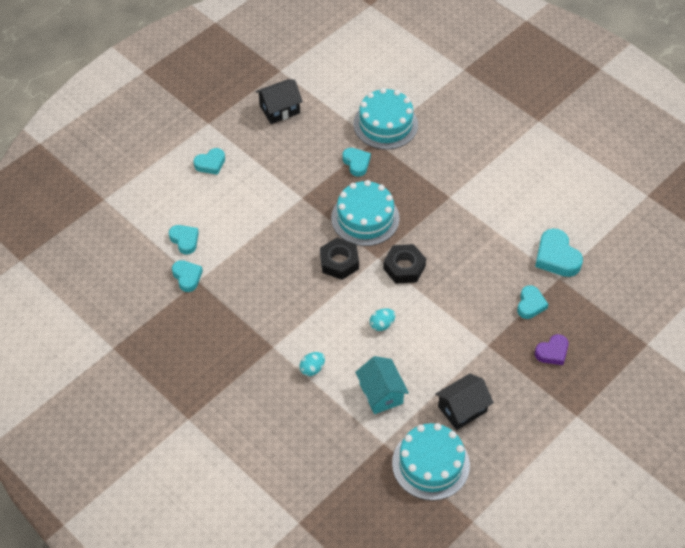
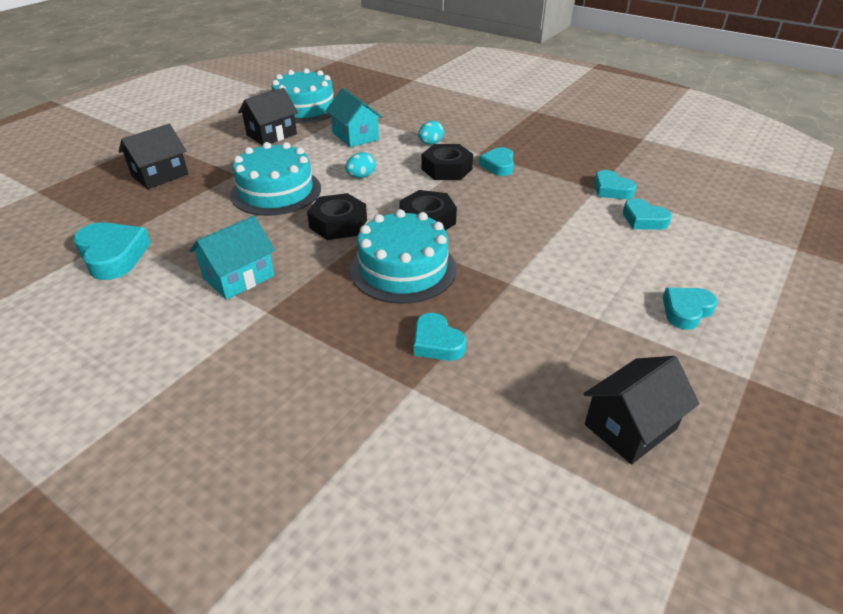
camera: 170 degrees right, 15 degrees down
(308, 325) = (447, 169): none -> black nut
(385, 124) = (395, 425): turquoise cake -> turquoise cake (276, 191)
(469, 225) = (239, 277): none -> turquoise house
(530, 304) = (172, 208): turquoise heart -> turquoise heart (498, 165)
(552, 352) = (160, 175): purple heart -> black house

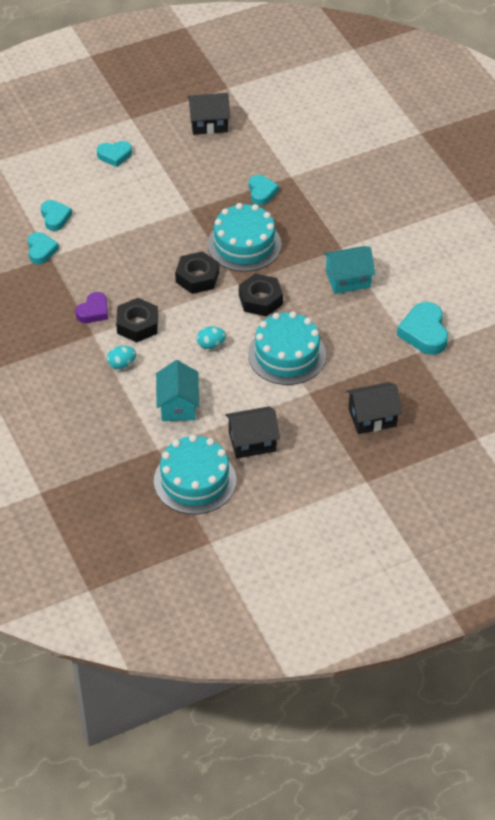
camera: 150 degrees left, 10 degrees up
(498, 165) = (93, 311): turquoise heart -> purple heart

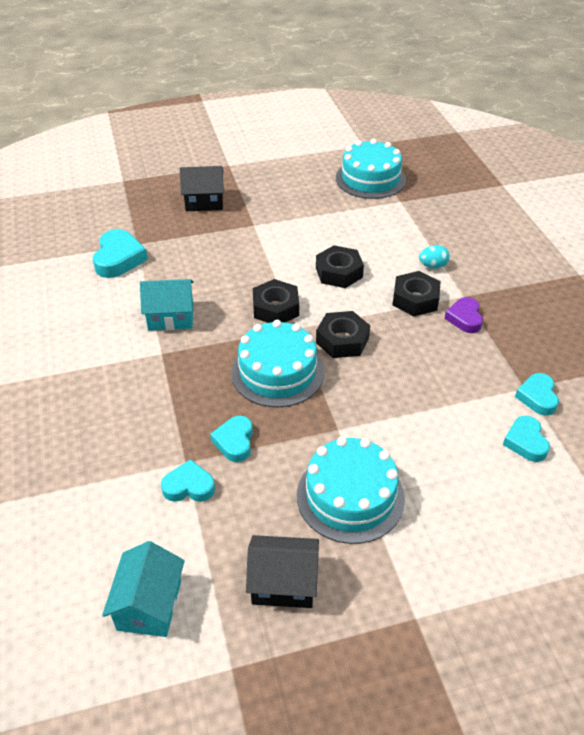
camera: 170 degrees left, 5 degrees down
(93, 311) = (464, 318): purple heart -> purple heart turned 45 degrees counterclockwise
(114, 155) = (444, 538): turquoise heart -> turquoise heart (189, 486)
(178, 405) = (379, 228): turquoise house -> turquoise house (149, 605)
(211, 344) = (339, 272): turquoise egg -> black nut
(252, 442) = (316, 197): black house -> none
(287, 355) = (264, 255): turquoise cake -> turquoise cake (350, 496)

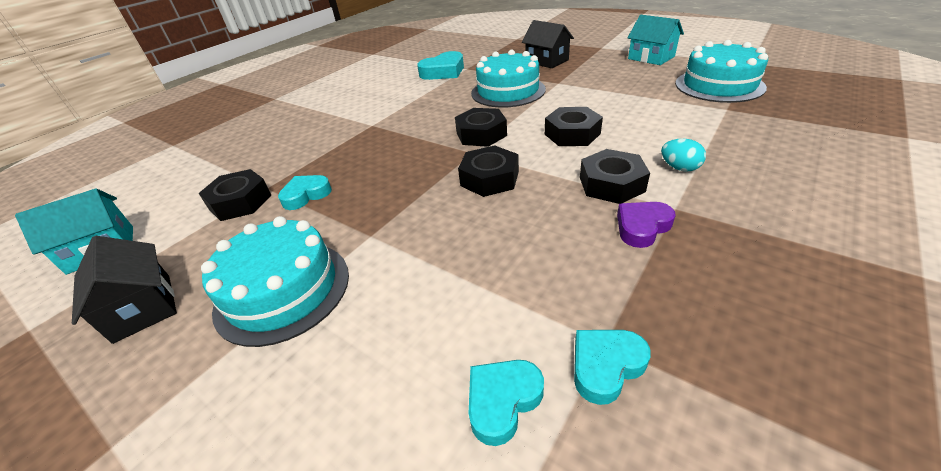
camera: 55 degrees right, 5 degrees down
(171, 317) = (412, 110): turquoise house -> turquoise house (651, 58)
(189, 486) = (240, 202): turquoise heart -> black nut
(277, 372) = (408, 172): turquoise cake -> turquoise cake (508, 91)

